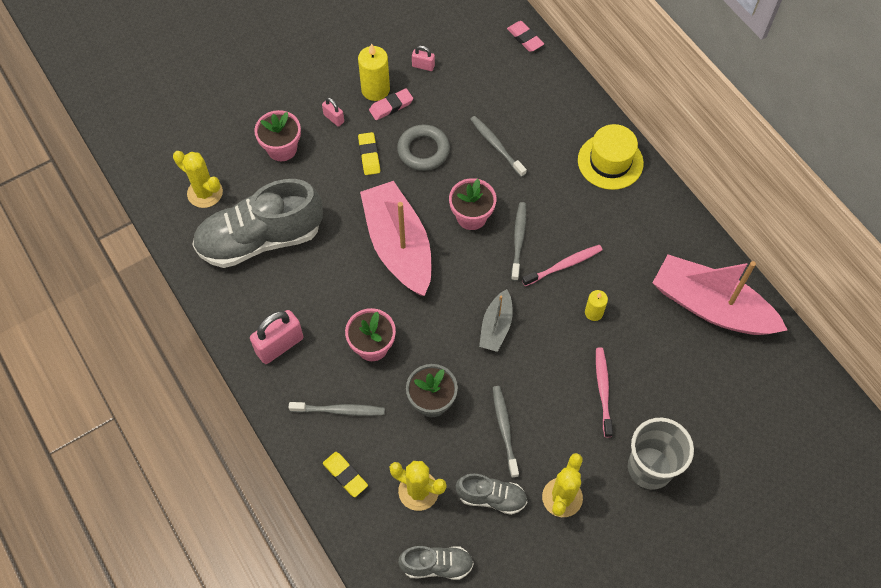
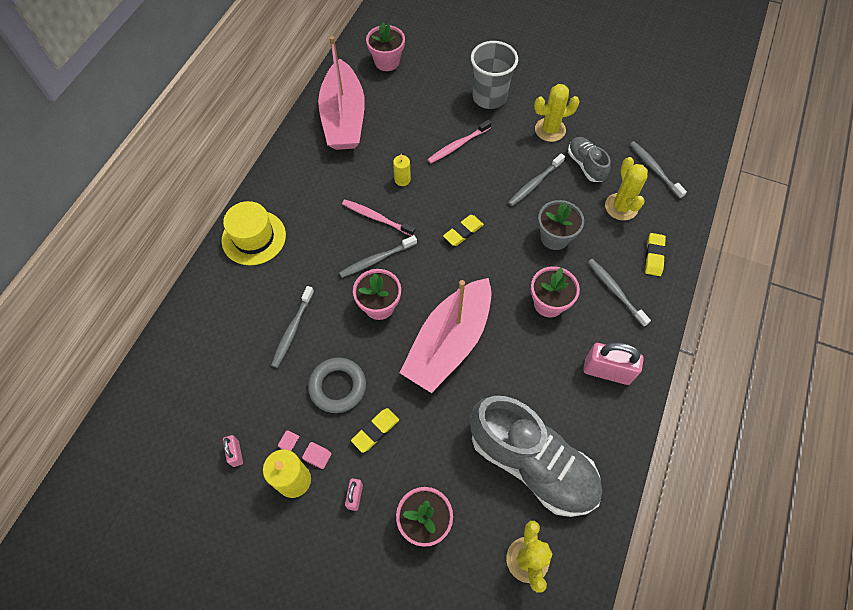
camera: 125 degrees left, 0 degrees up
(436, 565) = (654, 169): grey shoe -> grey toothbrush
(496, 326) = (463, 232): grey boat -> yellow eraser
(525, 38) = (146, 380): pink eraser -> none
(772, 396) = (387, 62): none -> pink flower pot

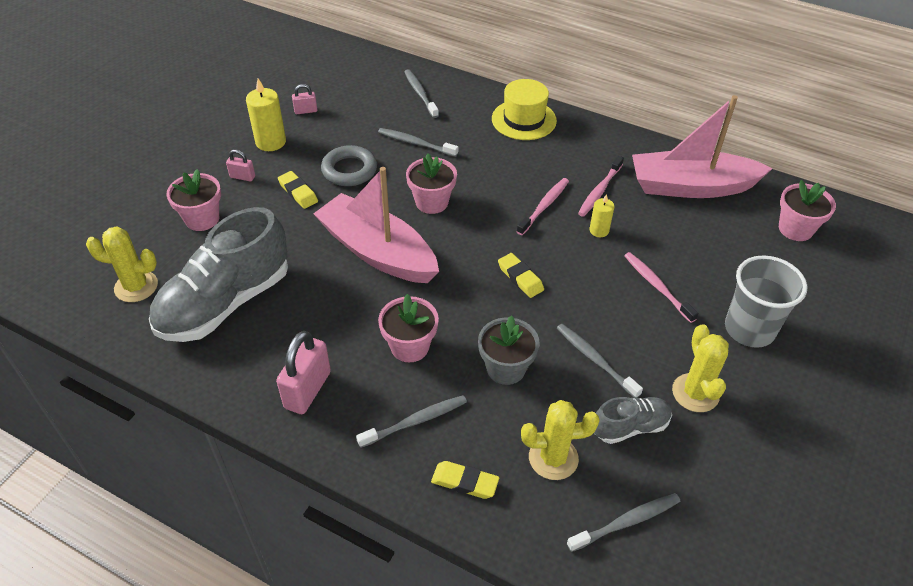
camera: 95 degrees right, 15 degrees down
(305, 450) = (295, 149): pink eraser -> none
(354, 179) = (599, 191): none -> pink toothbrush
(376, 260) = (489, 203): grey toothbrush -> grey toothbrush (420, 93)

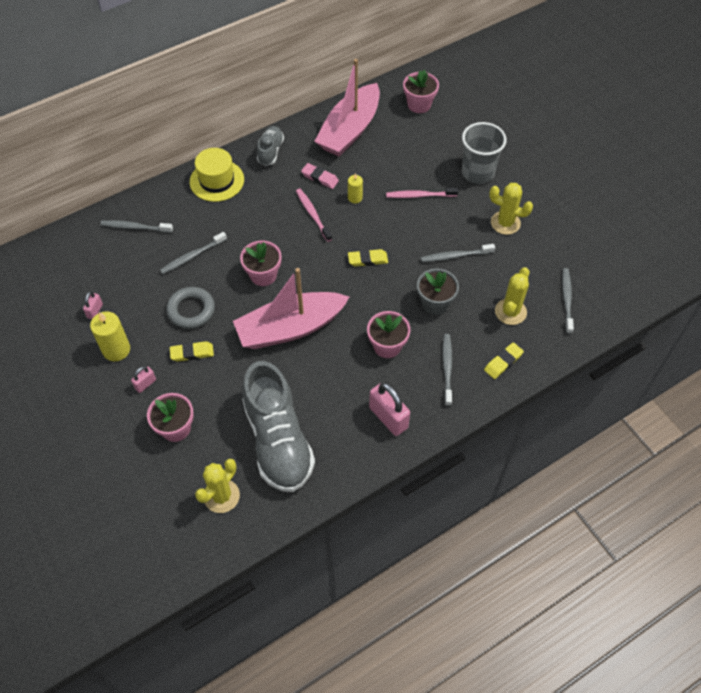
camera: 60 degrees left, 10 degrees up
(599, 191) = (320, 178): pink toothbrush -> pink eraser
(630, 427) = (510, 265): grey shoe -> grey shoe (270, 151)

